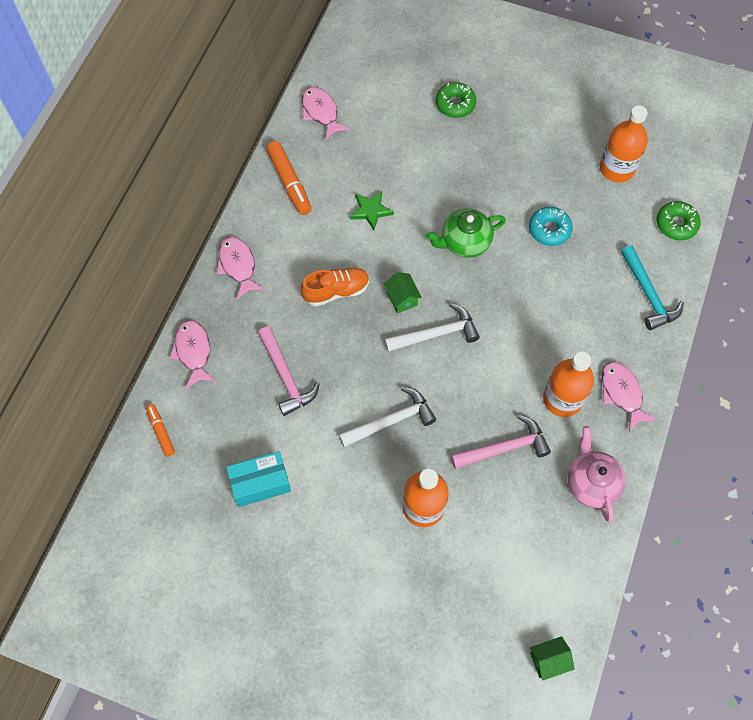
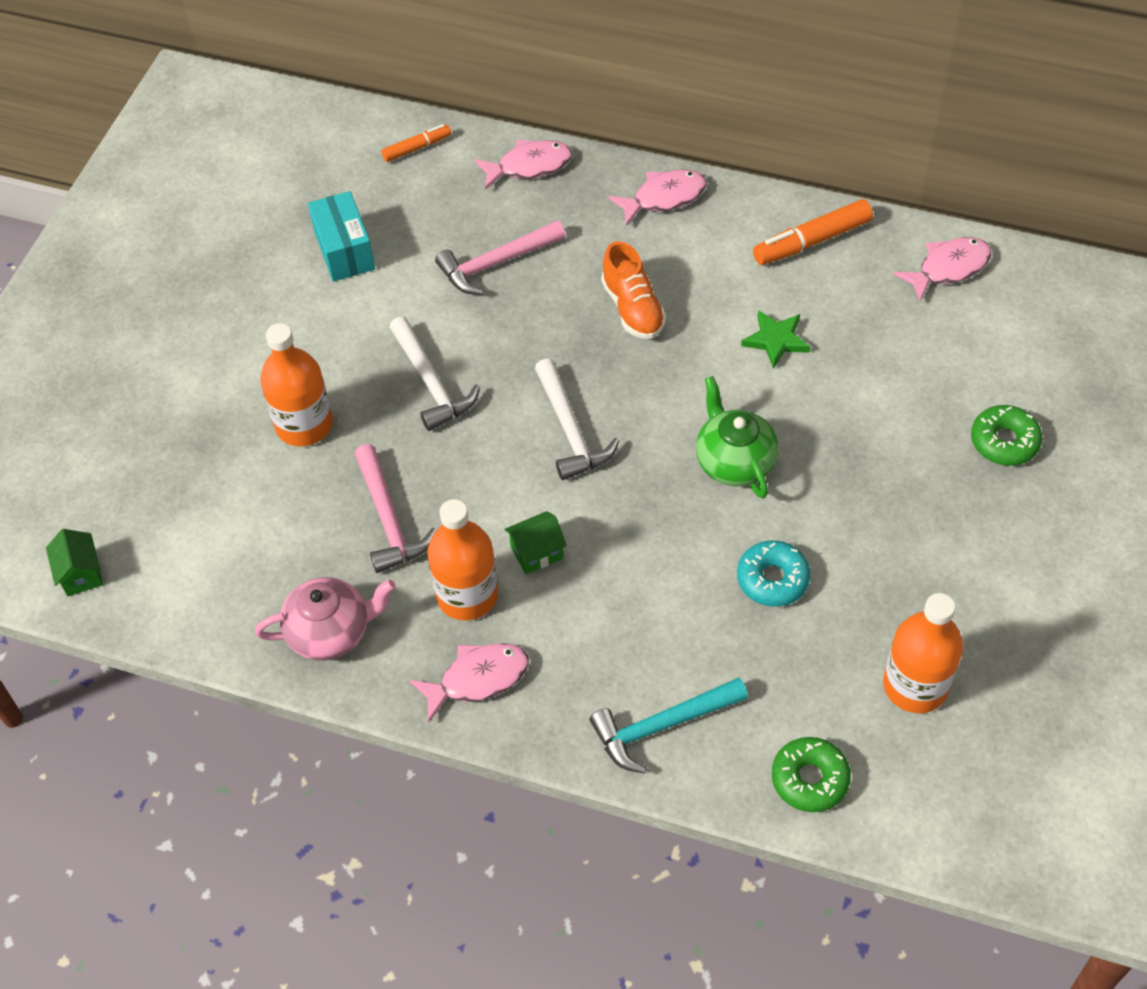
camera: 90 degrees right, 10 degrees down
(402, 299) = (626, 386): green house -> green house (536, 552)

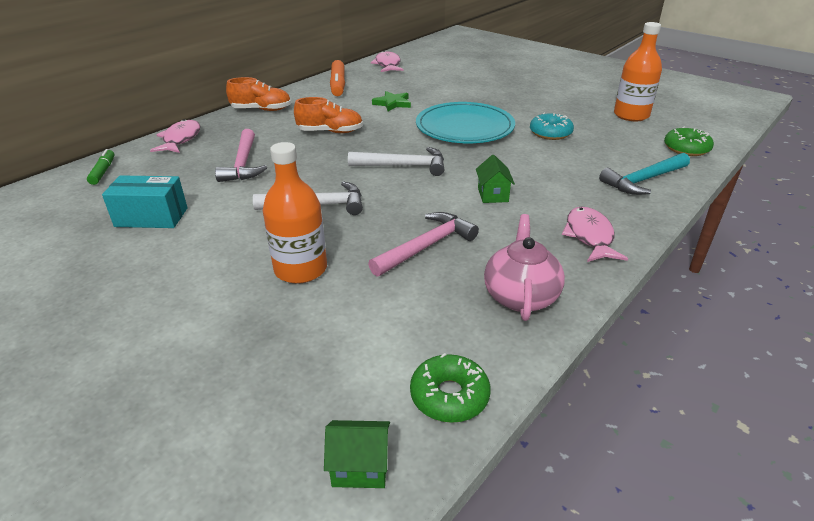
camera: 70 degrees left, 20 degrees down
(389, 519) = (426, 246): pink hammer -> pink hammer turned 45 degrees counterclockwise
(417, 148) = (103, 171): orange marker -> green marker
(467, 595) = (514, 227): orange bottle -> none
(662, 726) = (643, 180): turquoise hammer -> turquoise hammer turned 60 degrees clockwise
(664, 198) = (261, 110): pink fish -> orange shoe
(734, 461) = (464, 127): green teapot -> turquoise plate
(1004, 442) = (497, 74): green donut -> green donut (449, 396)

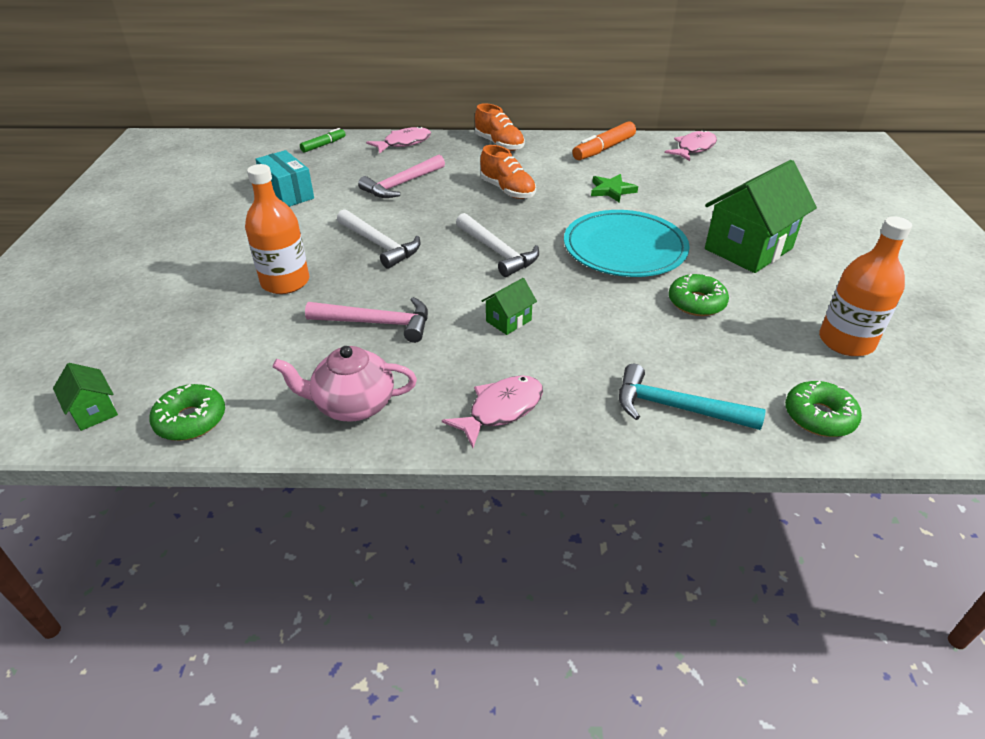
camera: 50 degrees right, 5 degrees up
(517, 98) = (748, 249): none -> green house
(520, 296) = (353, 405): pink teapot -> pink teapot turned 150 degrees counterclockwise
(550, 133) = (696, 302): turquoise donut -> green donut

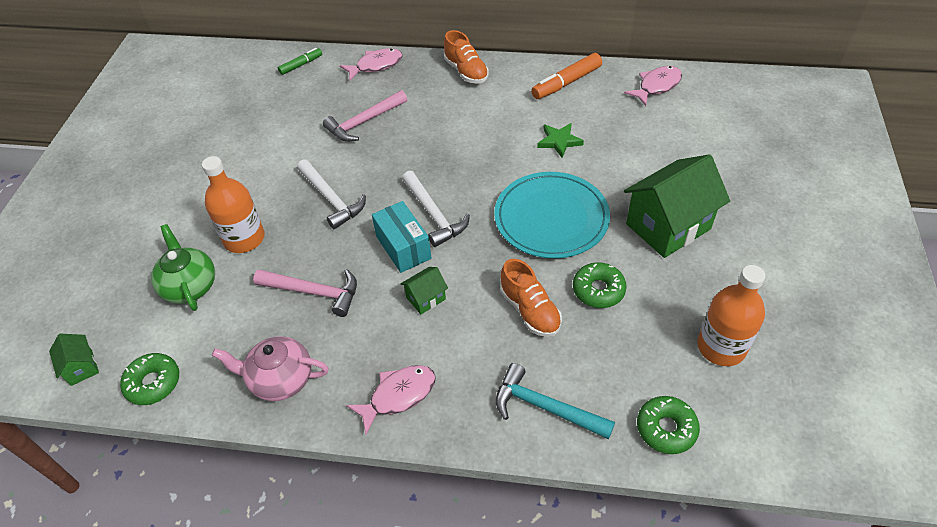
camera: 10 degrees right, 10 degrees up
(226, 326) = (190, 286): none -> green teapot
(288, 193) = (260, 128): turquoise box -> turquoise box (403, 247)
(507, 190) = (460, 136): orange shoe -> orange shoe (530, 310)

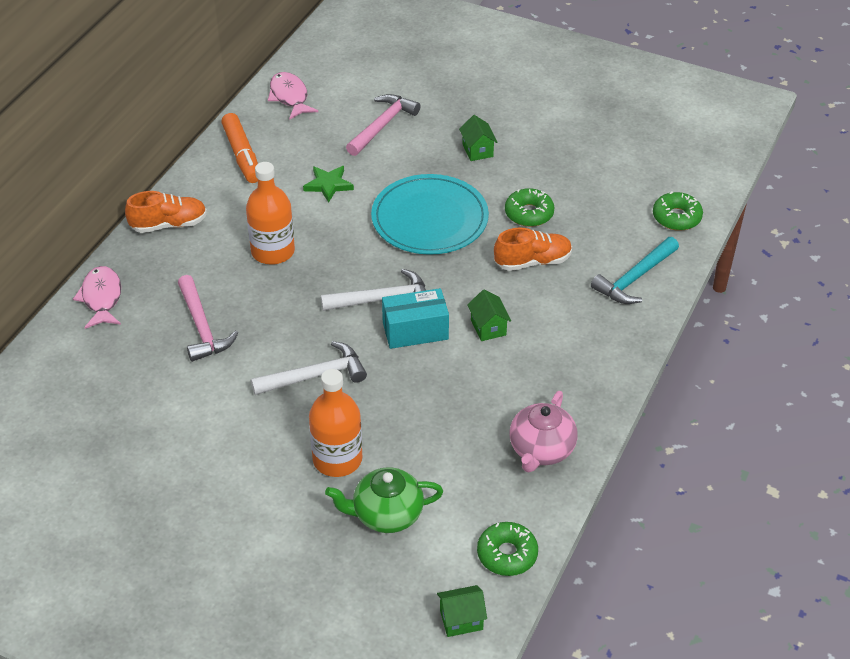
camera: 75 degrees left, 5 degrees down
(301, 65) = (48, 368): green marker -> none
(314, 292) = (443, 409): pink hammer -> pink hammer (382, 125)
(398, 396) = (590, 368): pink fish -> none
(668, 226) = (477, 150): green house -> green house, size x0.45
(721, 347) = (615, 164): orange bottle -> orange bottle (273, 251)

